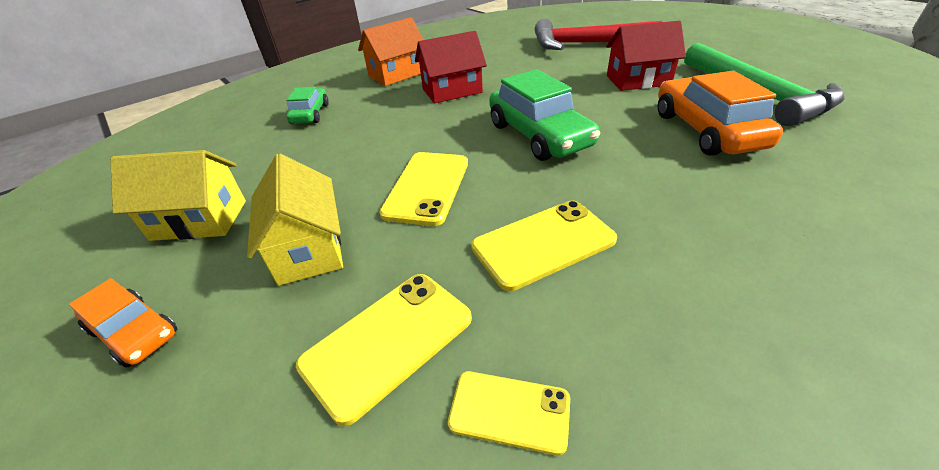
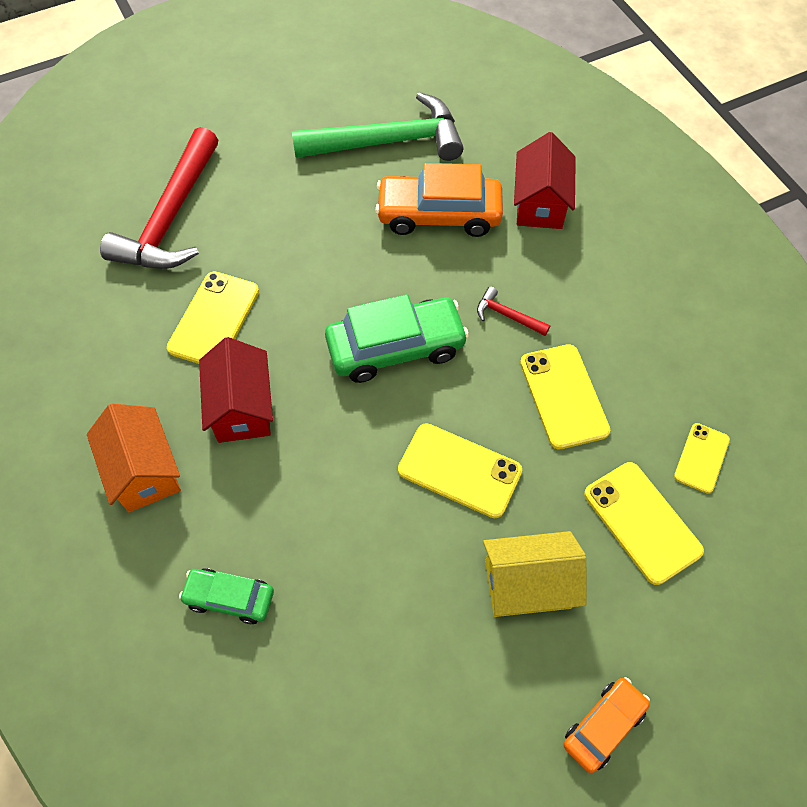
camera: 80 degrees left, 20 degrees up
(199, 220) = (452, 707): yellow house -> none
(517, 70) = (214, 319): none -> yellow phone
(622, 188) = (507, 315): none -> red hammer
(638, 80) = (310, 215): red house -> red house (540, 203)

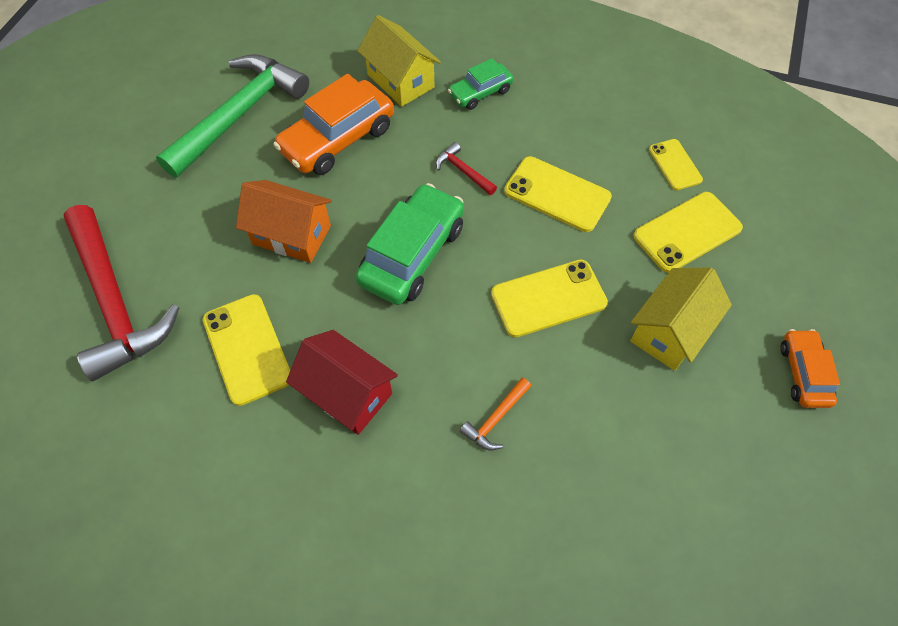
camera: 45 degrees left, 0 degrees up
(144, 471) = (323, 510): orange house -> orange house (291, 235)
(229, 598) = (497, 534): green car -> green car (480, 93)
(319, 520) = (496, 418): none -> orange hammer
(507, 315) = (463, 171): red hammer -> red hammer turned 60 degrees clockwise
(540, 203) = (400, 81): red house -> yellow house
(642, 522) = (687, 232): yellow phone -> yellow phone turned 45 degrees counterclockwise

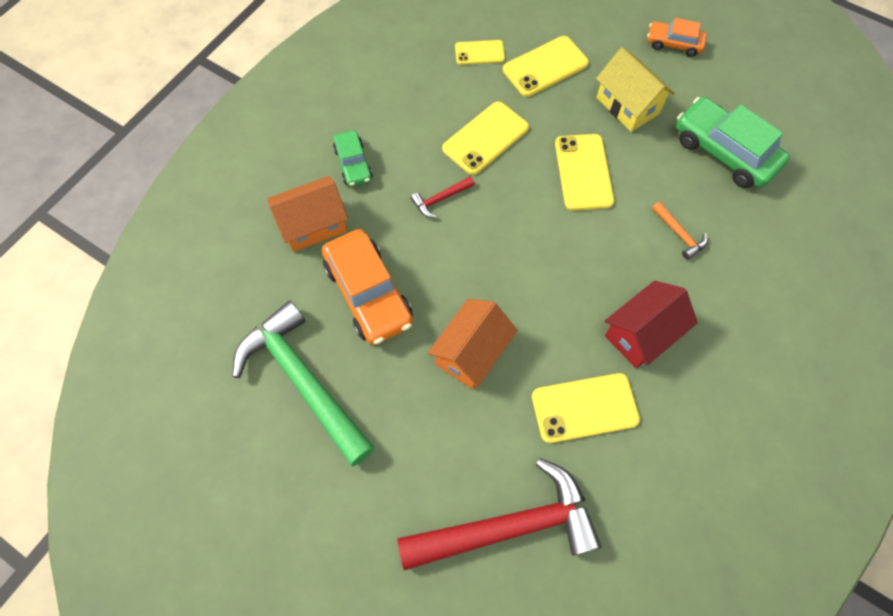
camera: 75 degrees left, 5 degrees up
(400, 81) = (313, 225): yellow house -> orange house
(412, 254) = (517, 258): green car -> green car (724, 152)
(687, 232) = (545, 67): yellow phone -> yellow phone turned 75 degrees clockwise

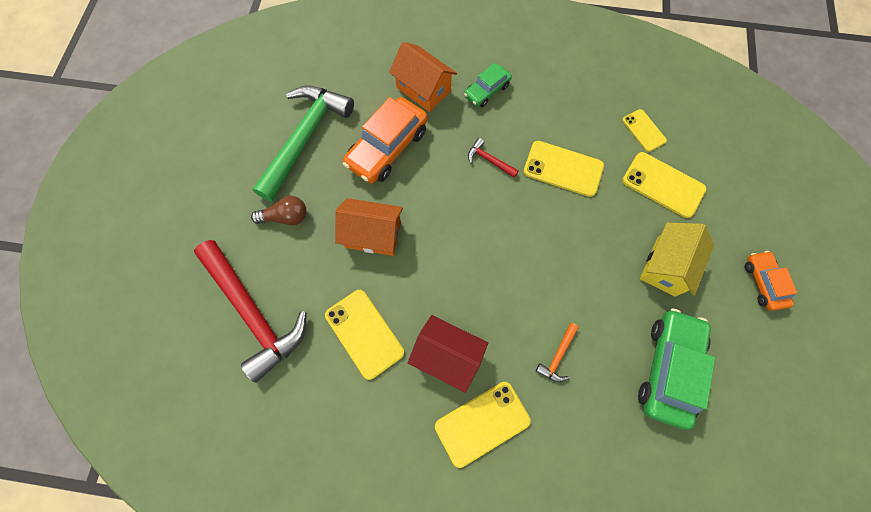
camera: 65 degrees right, 5 degrees up
(400, 443) = (286, 217): none -> brown light bulb
(583, 172) = (574, 255): yellow phone -> yellow phone (482, 423)

